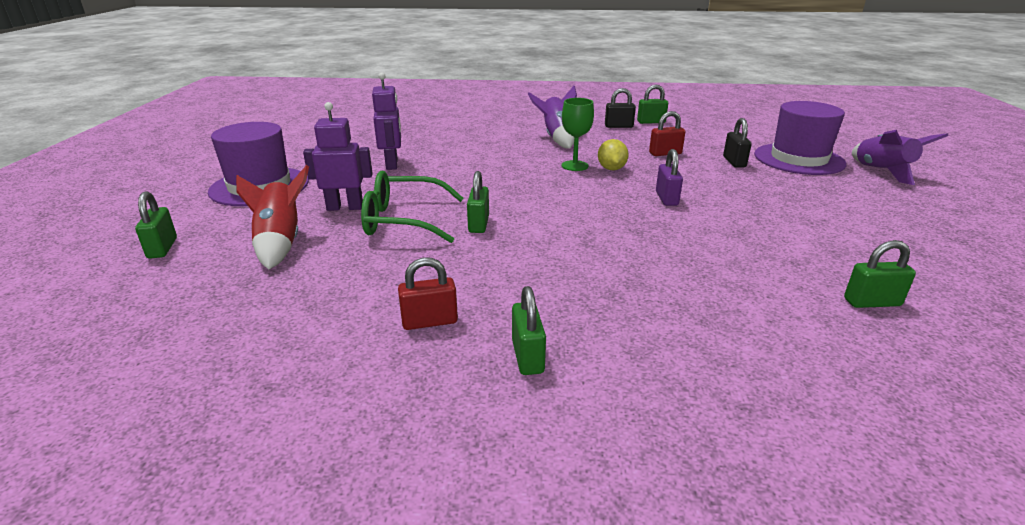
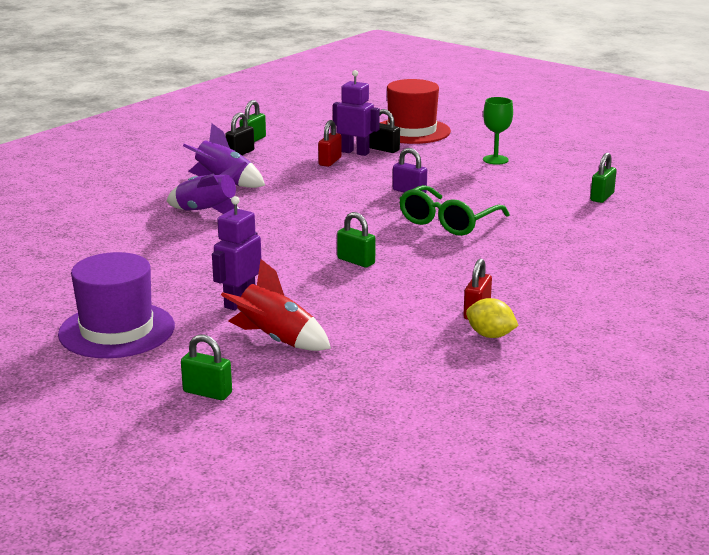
camera: 55 degrees left, 5 degrees down
(392, 164) = (165, 261): purple robot -> purple robot (355, 152)
(404, 220) = (306, 285): green glasses -> green glasses (448, 222)
(527, 356) = (549, 295): green padlock -> none
(574, 166) = (299, 197): green goblet -> green goblet (495, 160)
(611, 169) = (328, 188): yellow lemon -> yellow lemon (490, 335)
(798, 159) = (412, 131): purple hat -> red hat
(882, 172) = (468, 122): purple rocket -> purple rocket (207, 212)

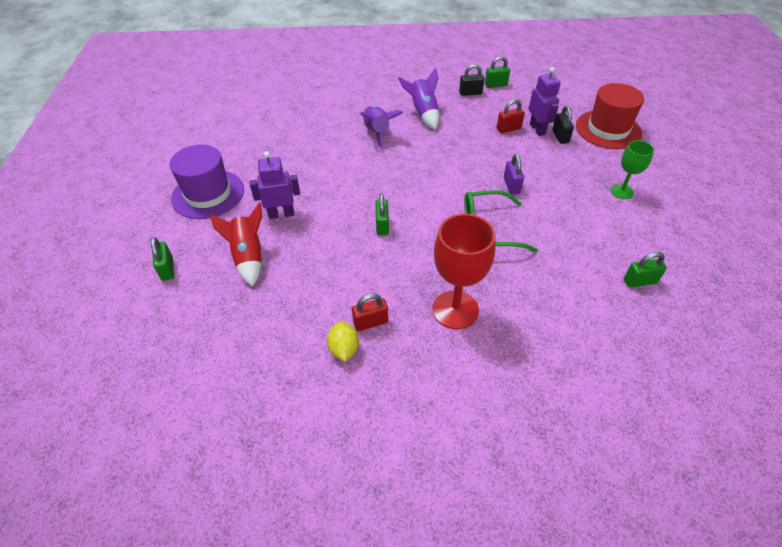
camera: 50 degrees right, 25 degrees up
(521, 272) = (455, 310): none -> red goblet

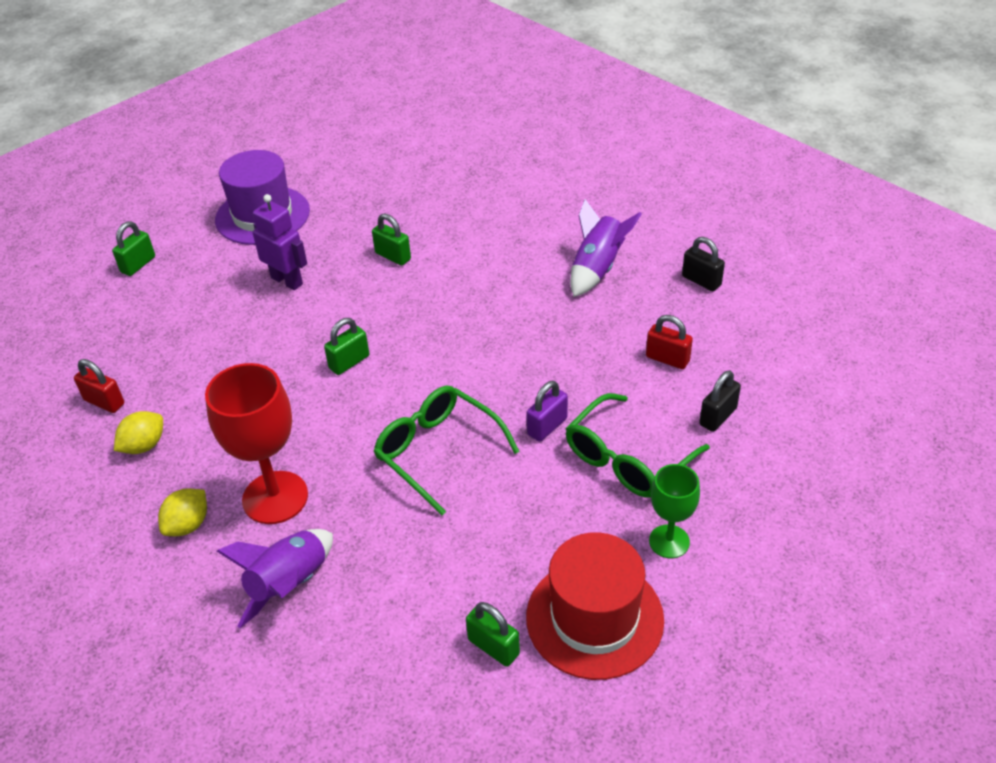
camera: 50 degrees right, 5 degrees down
(248, 257) = (204, 302): red rocket -> none
(370, 322) = (196, 443): red padlock -> red padlock (104, 402)
(377, 133) = (508, 258): purple rocket -> purple rocket (290, 585)
(437, 361) = (188, 525): none -> yellow lemon
(496, 85) = (755, 292): green padlock -> green padlock (393, 256)
(537, 129) = (705, 386): purple robot -> none
(559, 174) = (628, 458): none -> green glasses
(608, 129) = (806, 457): red hat -> red hat (594, 618)

